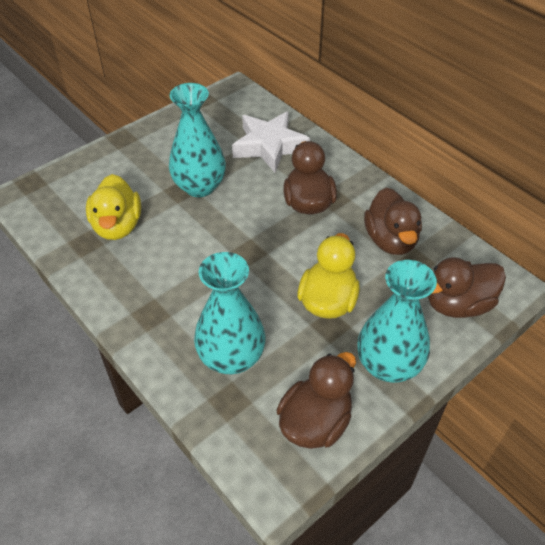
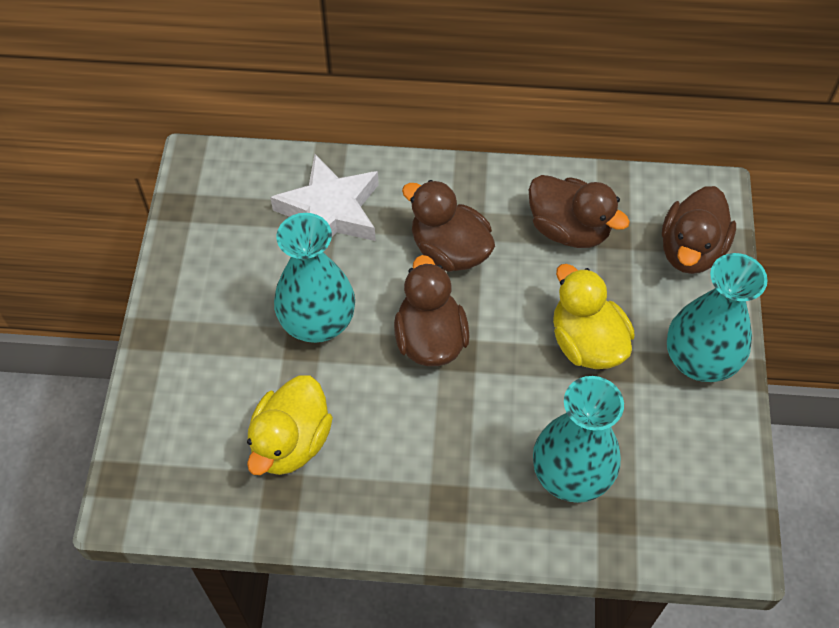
camera: 45 degrees left, 10 degrees up
(117, 226) = (291, 442): yellow duck -> yellow duck turned 75 degrees clockwise
(315, 422) = (702, 465): brown duck -> brown duck (430, 339)

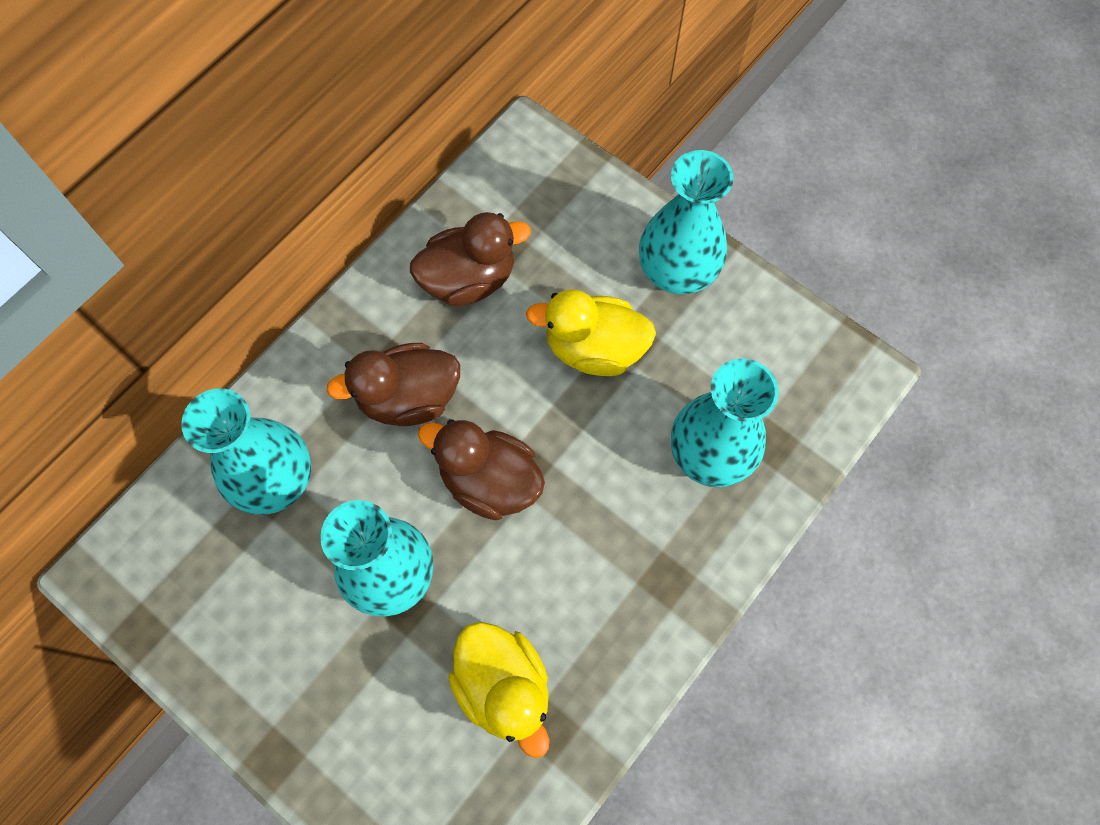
camera: 55 degrees left, 10 degrees up
(330, 211) = (274, 479): white star -> turquoise vase
(691, 250) = (568, 198): brown duck -> none

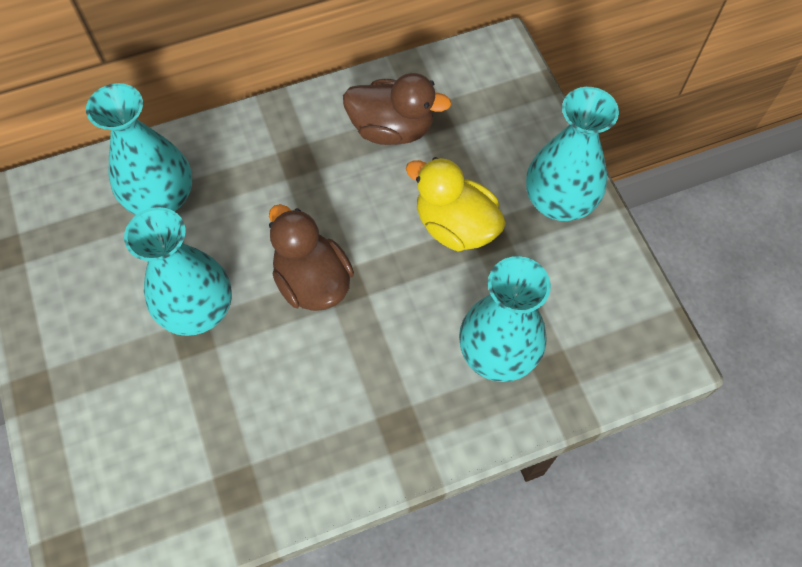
camera: 30 degrees right, 5 degrees down
(408, 398) = (292, 190): brown duck -> none
(504, 687) = (225, 437): yellow duck -> none

